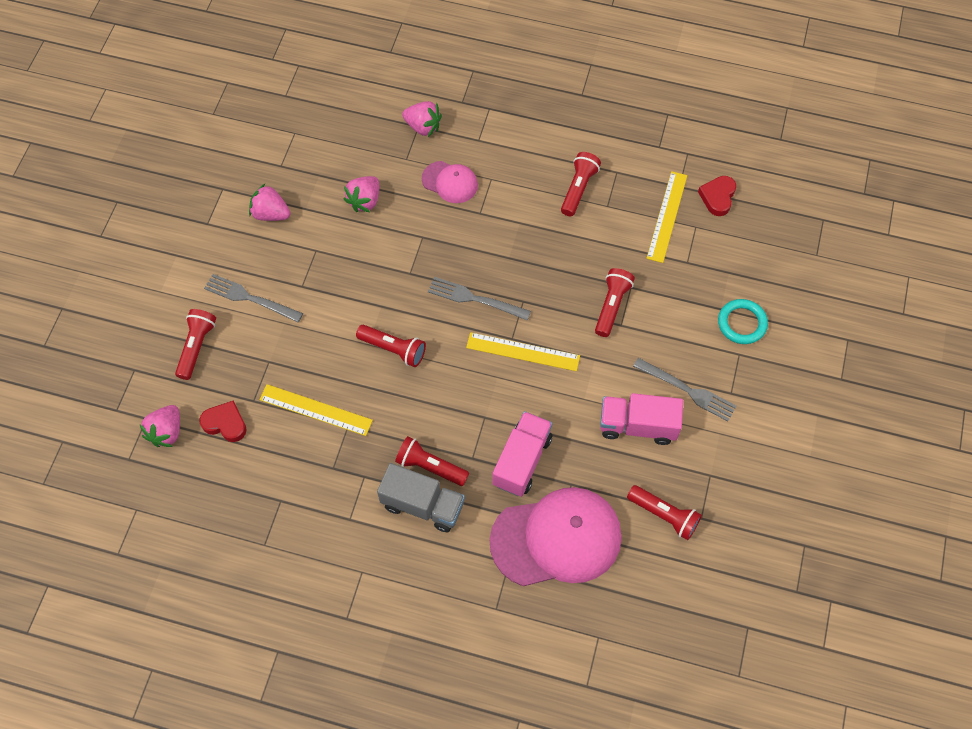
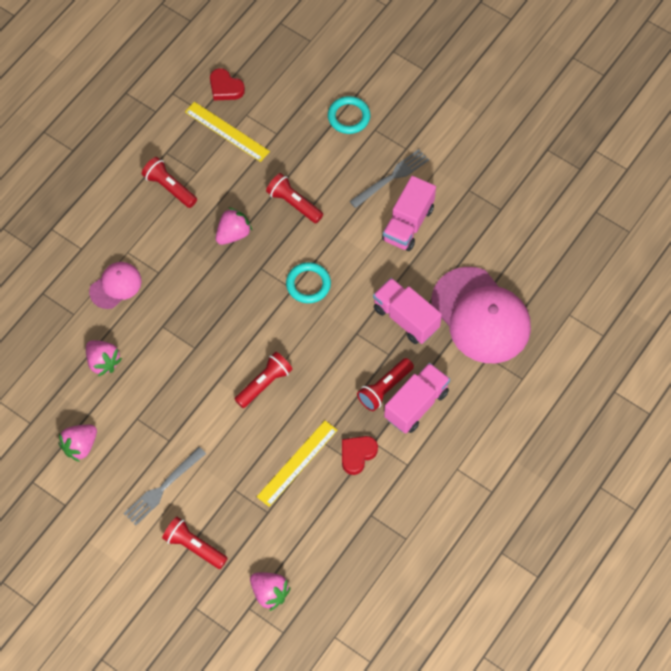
camera: 70 degrees left, 0 degrees up
(225, 423) = (281, 541): red heart -> red heart (357, 455)
(422, 505) = (416, 405): grey truck -> pink truck
(423, 127) = (45, 289): pink strawberry -> pink strawberry (233, 234)
(474, 299) = (242, 305): grey fork -> none
(523, 352) = (308, 284): yellow ruler -> turquoise ring
(556, 538) = (481, 316): pink cap -> pink cap turned 135 degrees clockwise
(664, 515) = (489, 233): red flashlight -> none

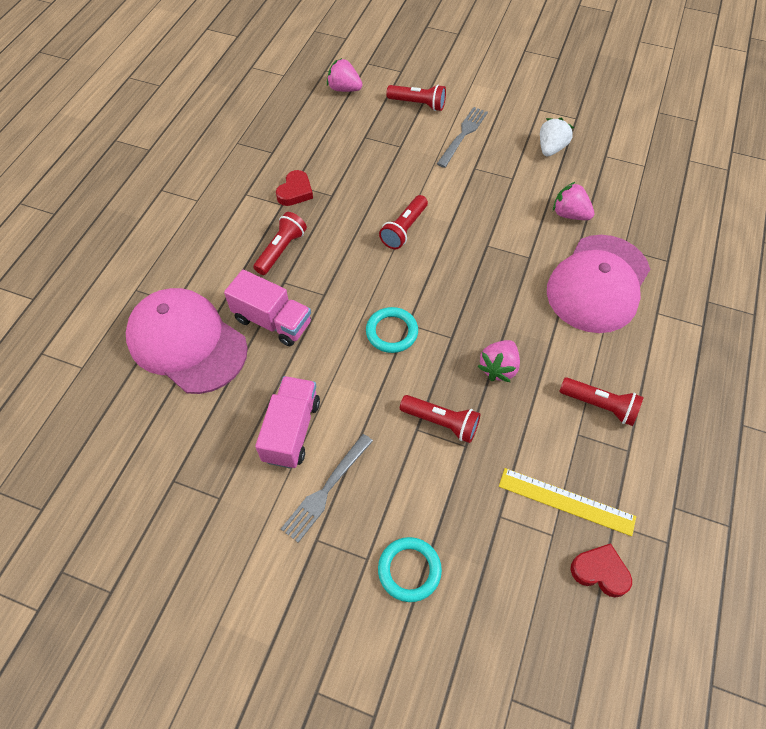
camera: 165 degrees right, 5 degrees down
(80, 446) = (551, 148): pink strawberry -> white strawberry
(115, 286) = (598, 283): pink cap -> pink cap, size x1.99
(297, 463) = (350, 175): yellow ruler -> none
(416, 405) = (246, 243): pink truck -> none

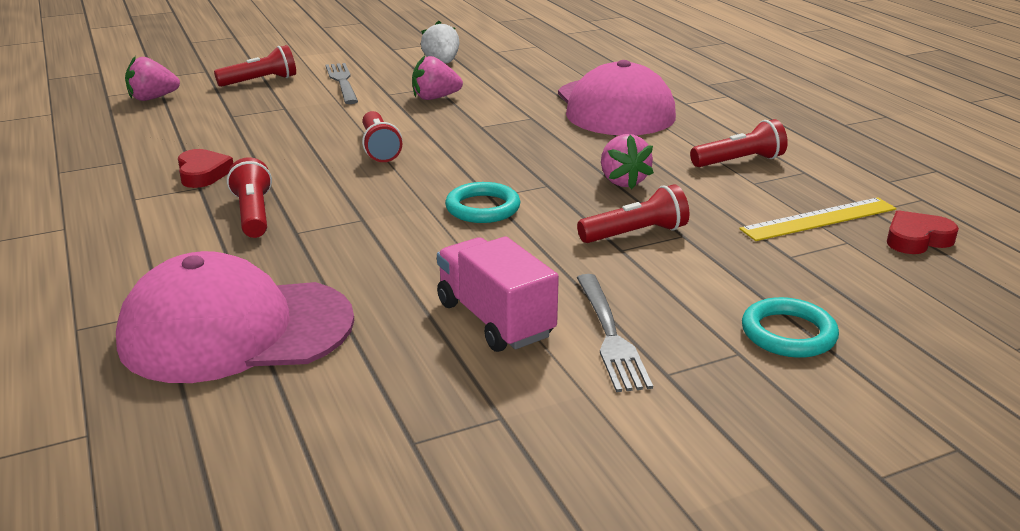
camera: 45 degrees left, 30 degrees down
(273, 321) = (330, 262): pink truck -> none
(569, 214) = (523, 86): pink strawberry -> pink strawberry (435, 98)

